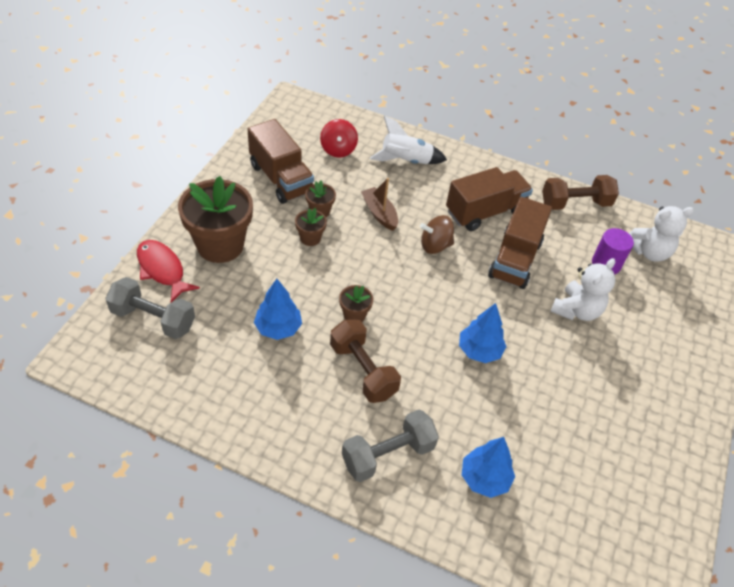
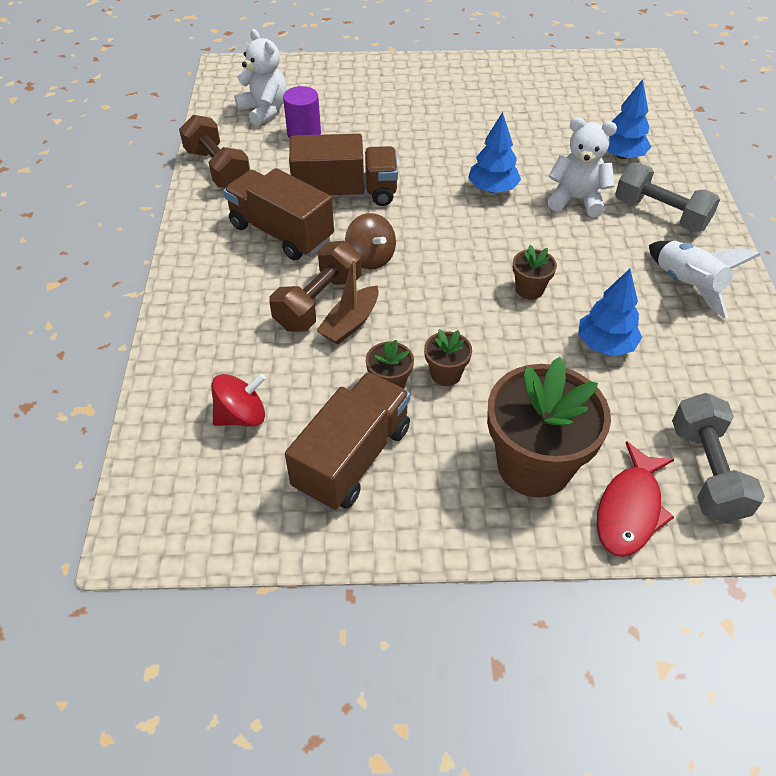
camera: 110 degrees left, 0 degrees up
(363, 370) = (592, 258): brown dumbbell -> brown dumbbell (318, 302)
(406, 161) = (224, 332): white rocket -> white rocket (687, 285)
(576, 310) = (385, 141): white teddy bear -> white teddy bear (576, 200)

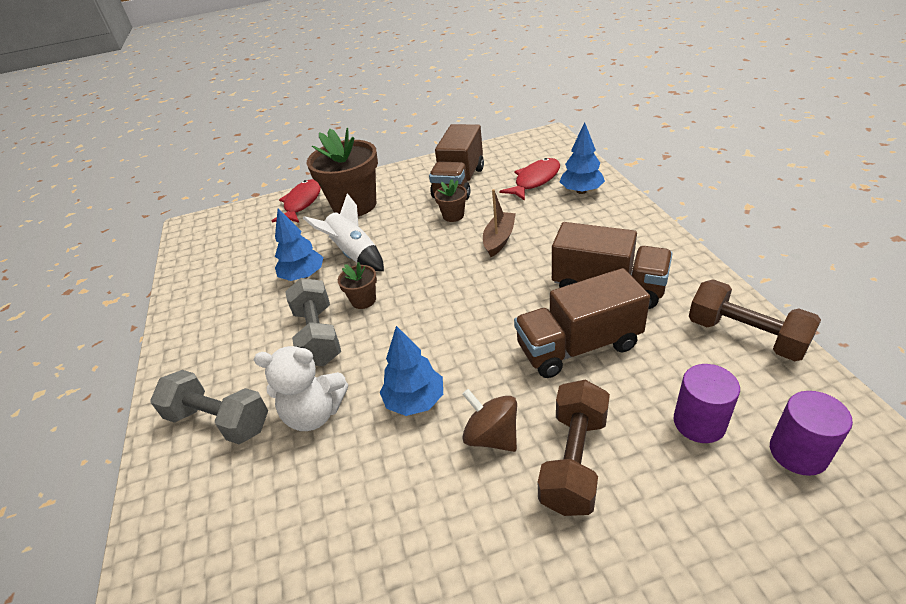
camera: 170 degrees right, 10 degrees down
(241, 416) = (535, 180): red spinning top -> red fish
(264, 111) = (798, 452): white teddy bear -> purple cylinder
(318, 302) = (532, 245): brown dumbbell -> brown dumbbell (574, 461)
(370, 258) = (511, 288): brown spinning top -> brown spinning top (492, 436)
(445, 374) = (418, 230): brown flower pot -> none
(621, 156) = (242, 516): blue tree -> blue tree (581, 191)
(687, 285) = (220, 342): white rocket -> white rocket (354, 254)
(706, 472) = (253, 227): grey dumbbell -> grey dumbbell (318, 336)

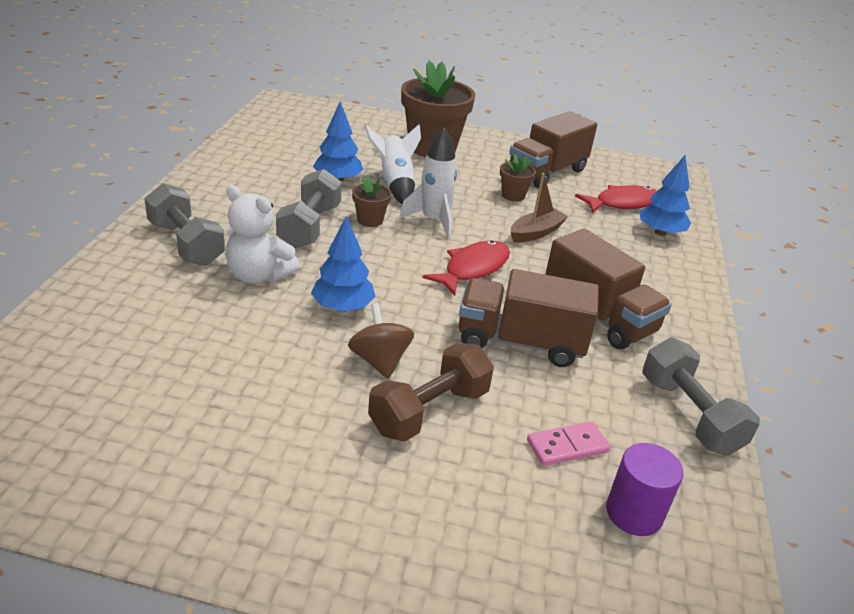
camera: 20 degrees right, 5 degrees down
(302, 203) = (388, 125): red fish -> red fish (473, 268)
(414, 272) = (433, 221): none -> white rocket
(699, 423) = (567, 446): purple cylinder -> pink domino
(745, 336) = (689, 415): brown dumbbell -> grey dumbbell

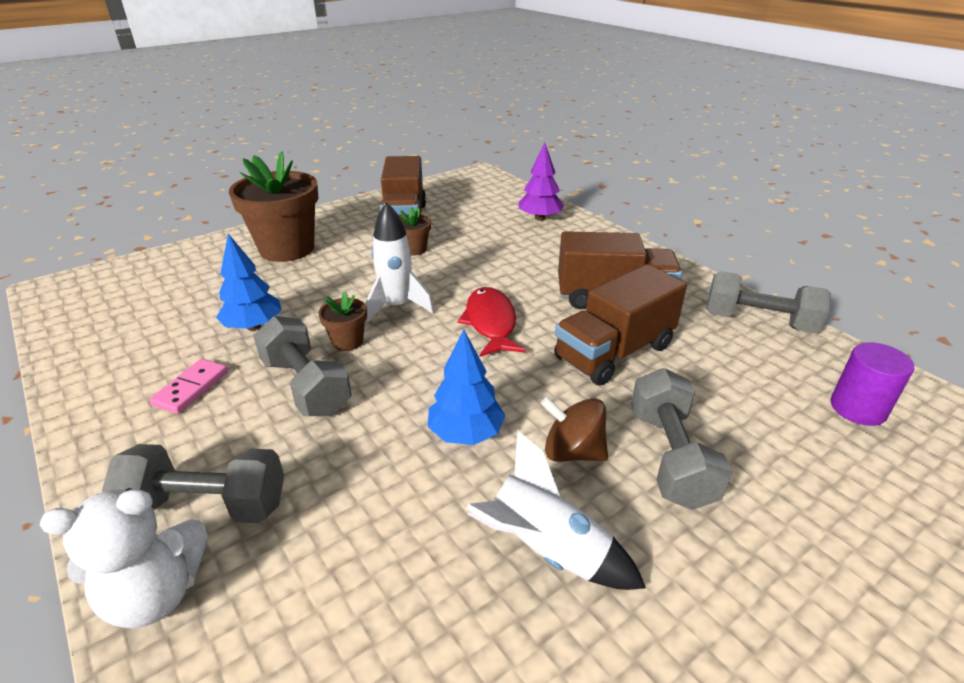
camera: 45 degrees left, 0 degrees up
(258, 275) = (344, 470): white teddy bear -> white teddy bear (156, 593)
(395, 184) = (311, 297): white rocket -> white rocket (546, 549)
(429, 411) = (670, 457): brown dumbbell -> grey dumbbell
(536, 232) = (478, 266): brown boat -> none
(567, 446) = (763, 400): pink domino -> pink domino (191, 388)
(623, 203) = (487, 212): red fish -> none
(660, 232) = (539, 218): blue tree -> purple tree

